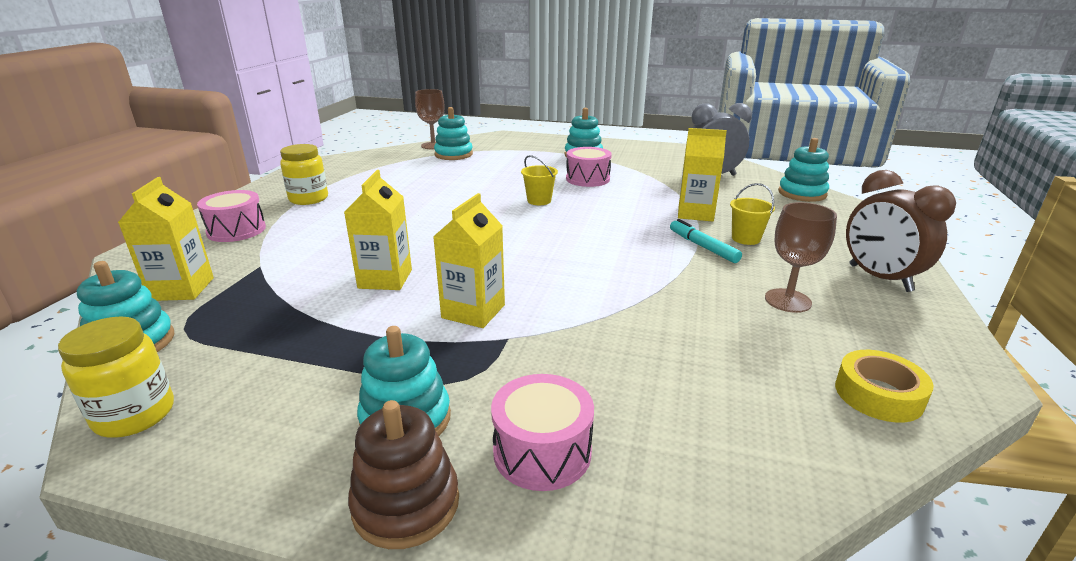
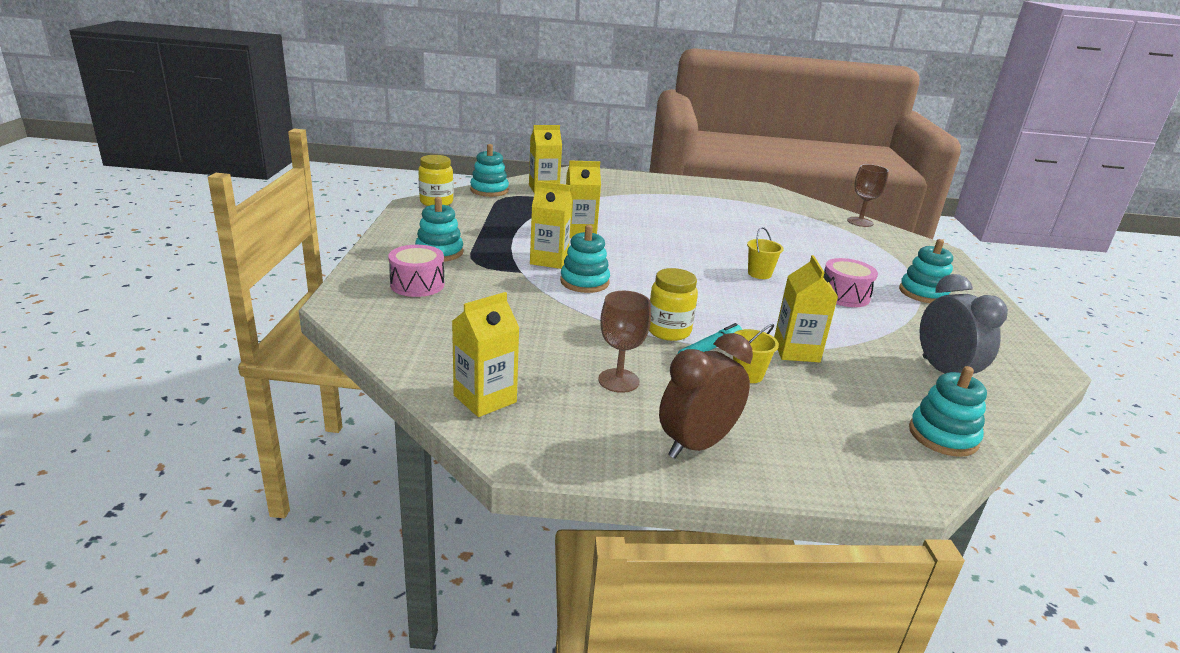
camera: 75 degrees right, 0 degrees up
(236, 230) = (622, 186): pink drum -> none
(308, 199) = (688, 196): yellow jar -> yellow jar (668, 331)
(406, 504) = (383, 258): brown stacking toy -> none
(453, 154) = (844, 232): turquoise stacking toy -> turquoise stacking toy (584, 282)
(878, 394) = (485, 399): yellow tape -> yellow carton

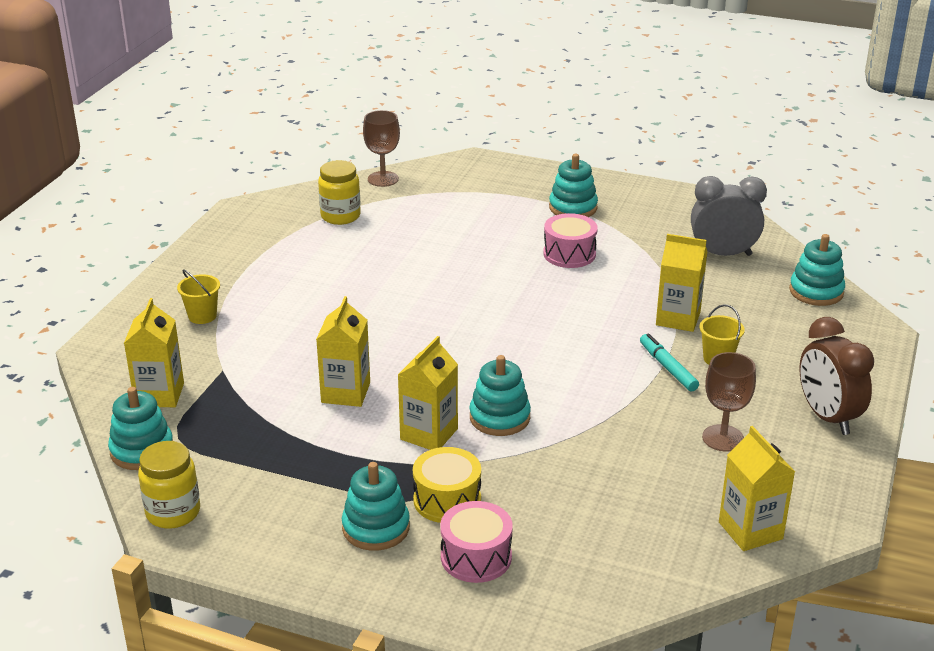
camera: 70 degrees left, 5 degrees up
(477, 271) = (447, 500): none -> yellow drum
(668, 331) = (628, 384): yellow jar -> yellow jar (340, 216)
(759, 274) = (506, 289): yellow bucket -> yellow bucket (202, 316)

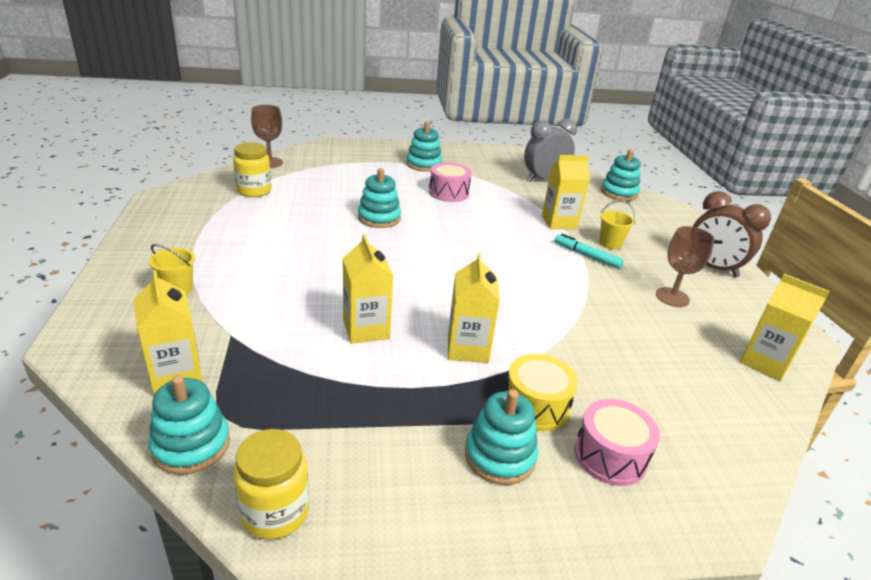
camera: 30 degrees left, 0 degrees up
(499, 417) = (510, 320): turquoise stacking toy -> turquoise stacking toy (379, 218)

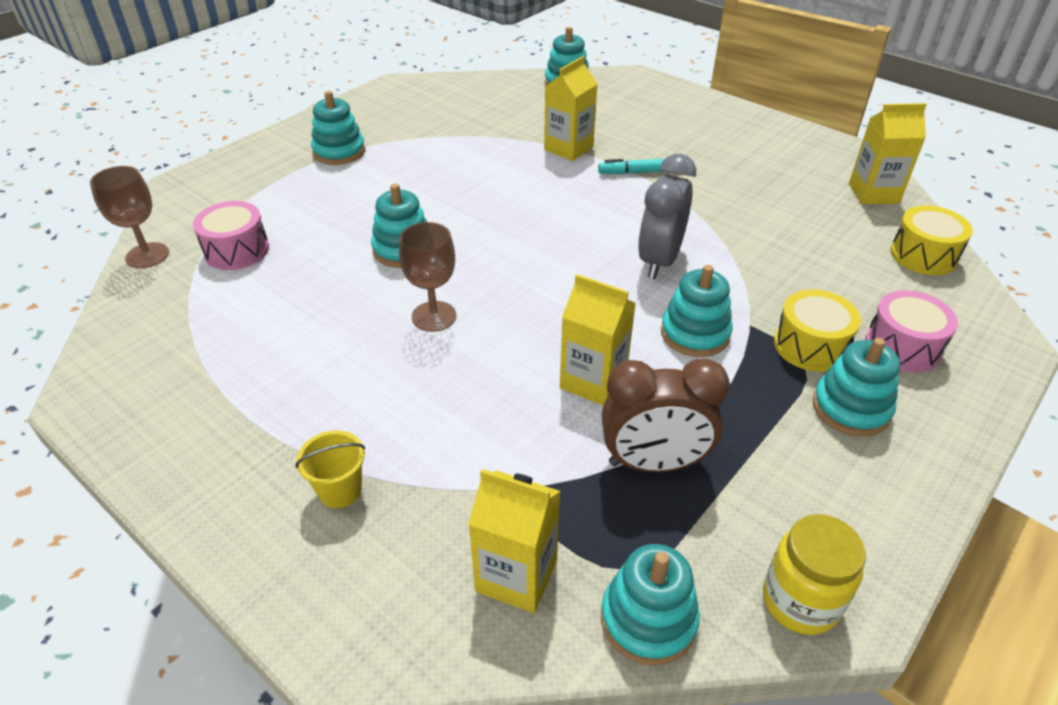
camera: 40 degrees left, 10 degrees up
(254, 191) = (200, 307): yellow jar -> none
(448, 193) = (422, 174): pink drum -> pink drum (237, 250)
(467, 348) = (695, 334): yellow carton -> turquoise stacking toy
(544, 179) = (484, 104): grey clock -> grey clock (659, 261)
(610, 243) = (638, 146): yellow bucket -> none
(672, 297) = (750, 173): brown goblet -> brown goblet (434, 316)
(713, 268) = (736, 124): brown clock -> brown clock (653, 463)
(740, 422) = (923, 255): none -> yellow drum

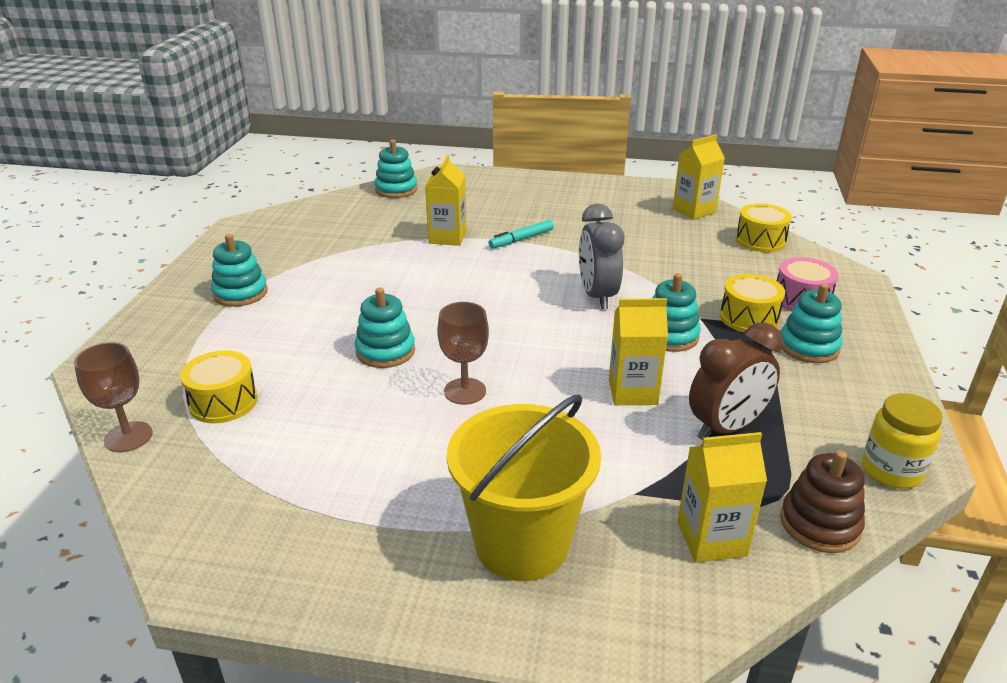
camera: 30 degrees left, 10 degrees down
(237, 250) = (223, 402): pink drum -> yellow drum
(340, 490) = (522, 543): yellow bucket -> yellow bucket, size x2.33
(648, 619) = (819, 524): turquoise stacking toy -> brown stacking toy

